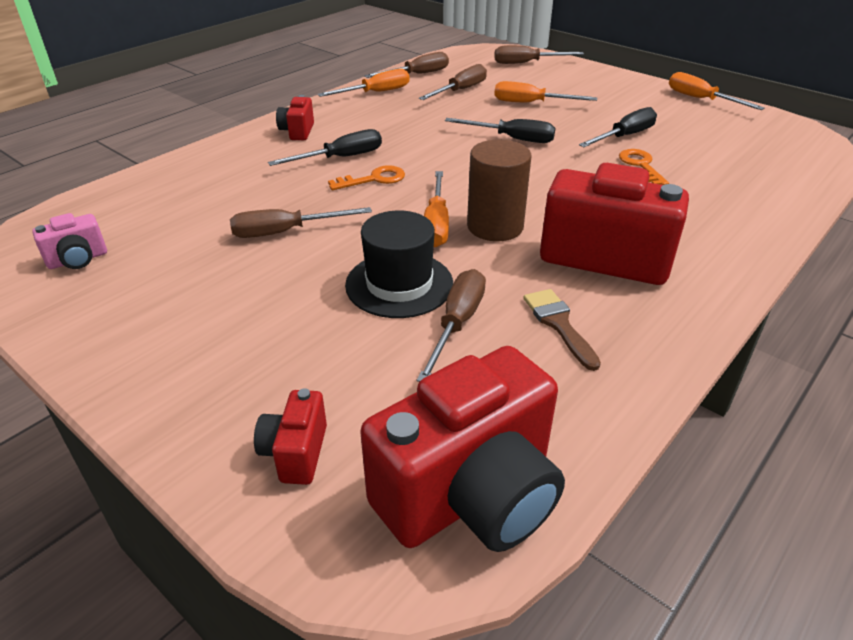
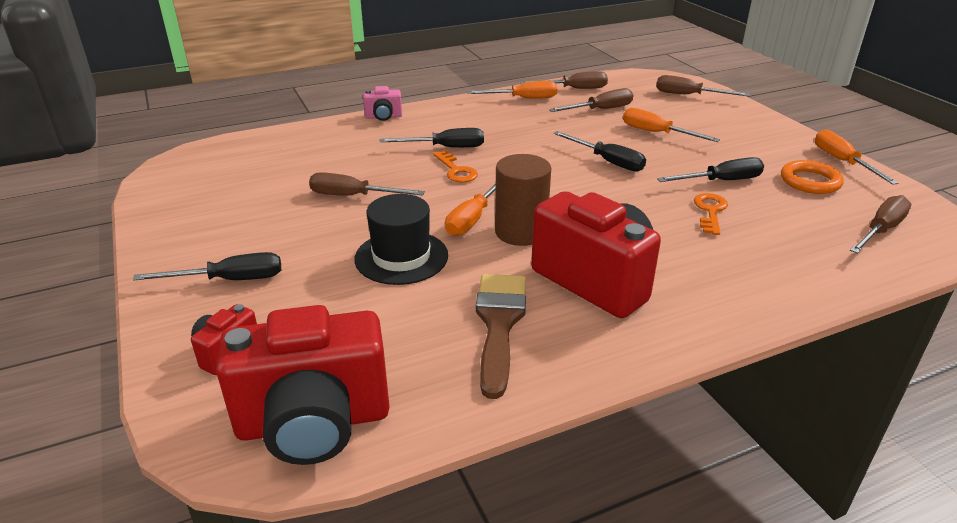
camera: 25 degrees right, 5 degrees down
(78, 260) = (202, 182): pink camera -> pink camera (383, 117)
(222, 367) = (229, 280): none -> black screwdriver
(297, 132) = (430, 120): red camera -> none
(374, 179) = (456, 170): orange key -> orange key turned 60 degrees clockwise
(457, 324) = (417, 299): brown screwdriver -> brown screwdriver (880, 230)
(559, 324) = (499, 324): brown brush -> brown brush, size x1.61
(692, 121) = (810, 181): none -> orange ring

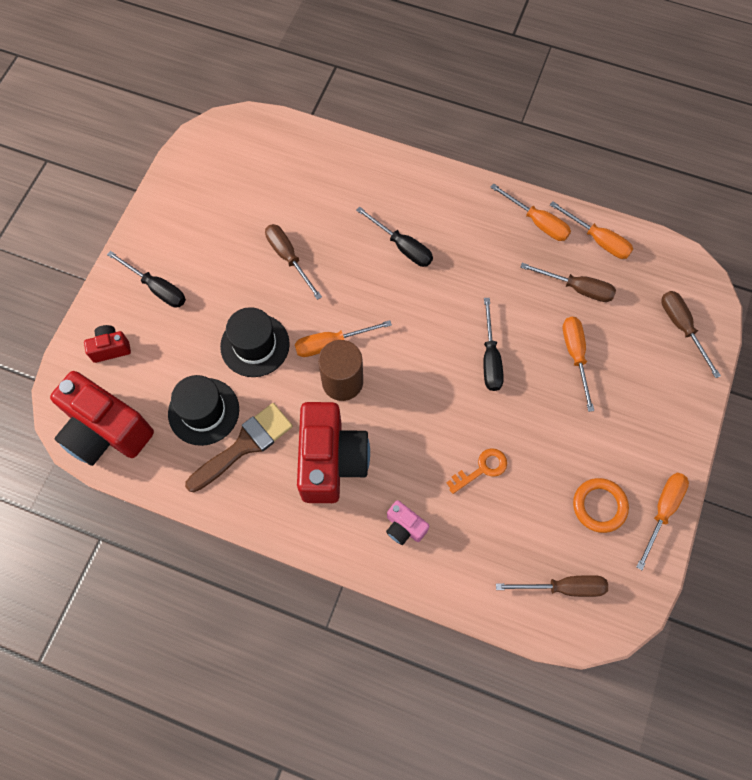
camera: 45 degrees right, 35 degrees up
(383, 117) = (405, 167): pink camera -> pink camera (404, 527)
(416, 329) = (203, 411): none -> black hat
(456, 170) = (378, 281): orange key -> none
(574, 89) = (597, 239): brown screwdriver -> orange screwdriver
(721, 181) = (536, 449): black screwdriver -> none

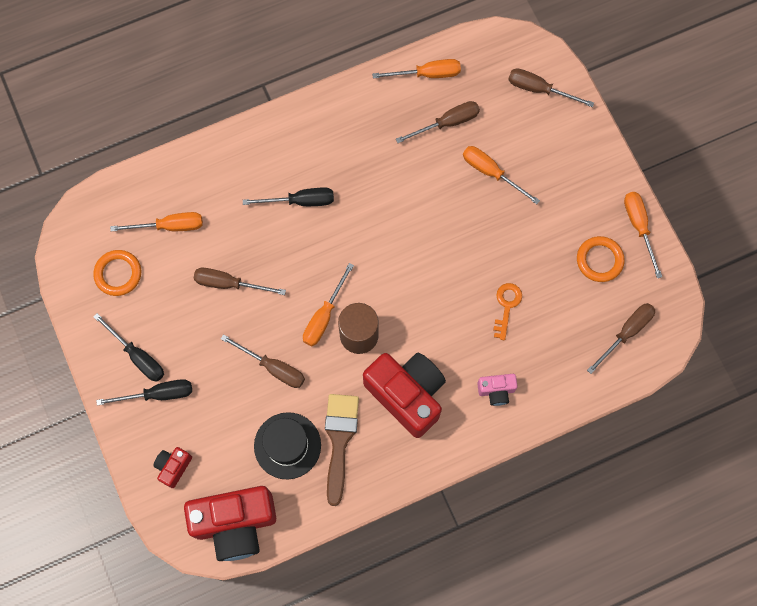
camera: 45 degrees left, 5 degrees up
(221, 183) = (118, 274): none -> orange ring
(255, 345) = (273, 367): black hat -> brown screwdriver
(490, 358) = (439, 226): black screwdriver -> black screwdriver (137, 356)
(537, 222) = (374, 97): orange screwdriver -> orange screwdriver (169, 226)

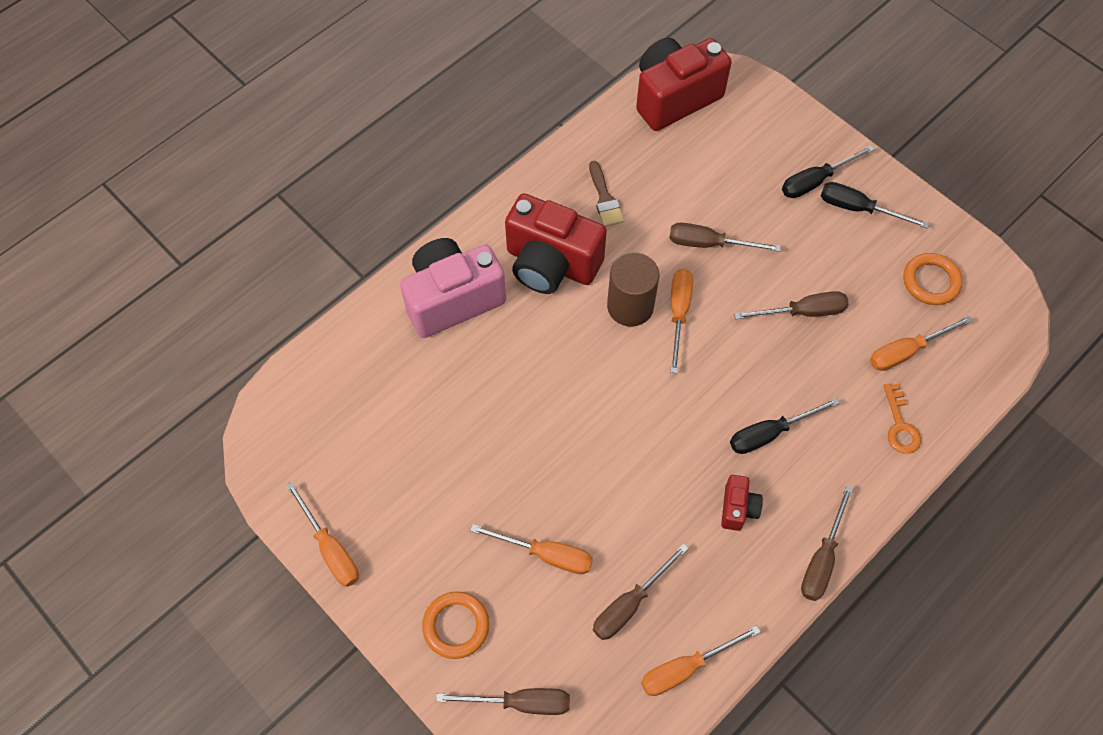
camera: 160 degrees right, 10 degrees down
(173, 467) = (762, 124): red camera -> red camera (738, 508)
(287, 445) = (657, 177): black hat -> none
(339, 440) = (605, 199): brown brush -> brown brush, size x0.62
(496, 391) = (452, 299): pink camera -> pink camera, size x2.18
(506, 306) = (471, 393): orange key -> orange key (900, 425)
(599, 260) = (371, 487): orange ring -> orange ring (456, 626)
(626, 333) = (316, 410): brown screwdriver -> brown screwdriver (822, 558)

